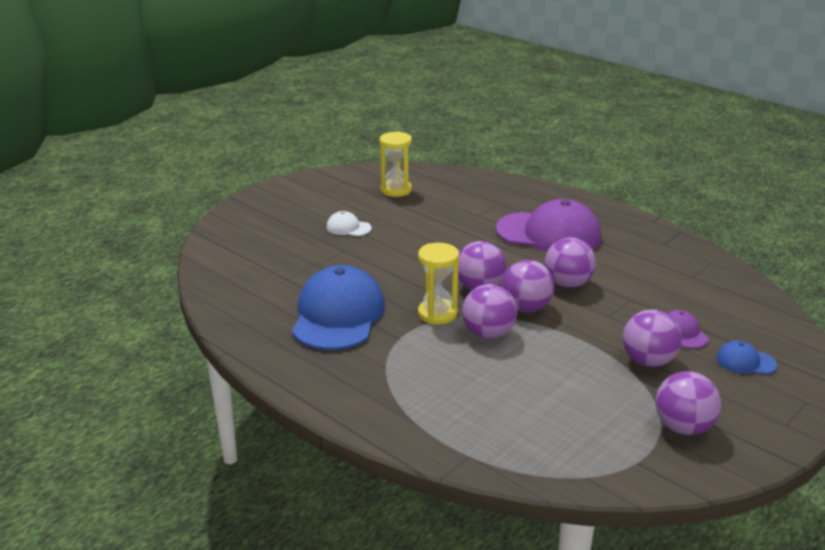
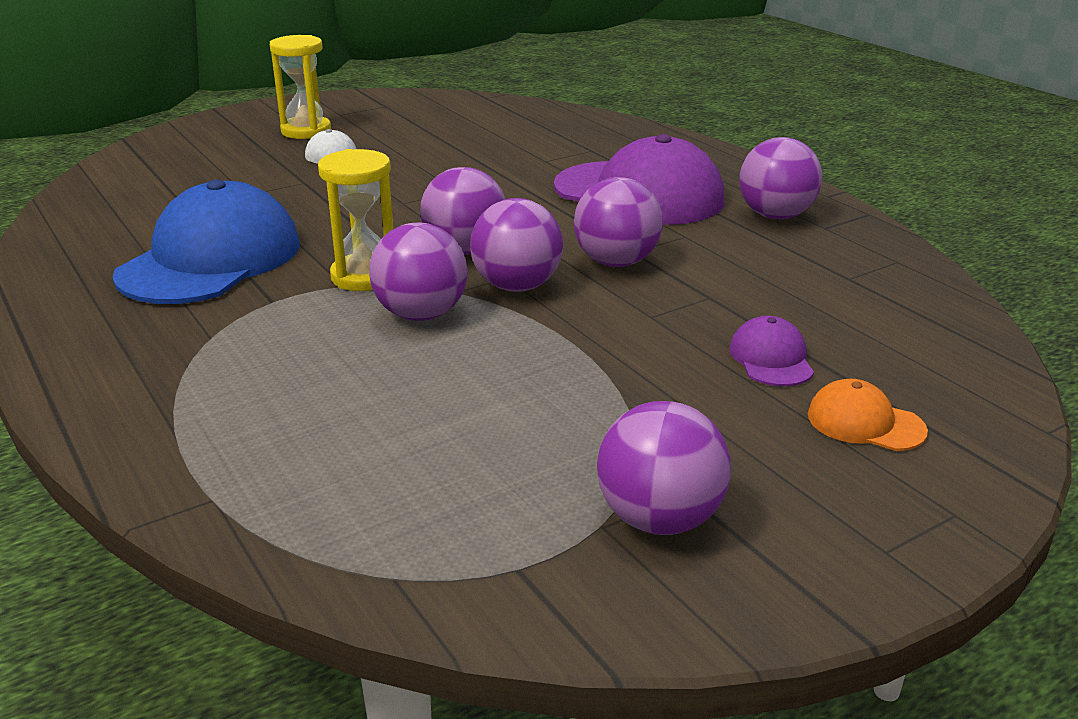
camera: 15 degrees right, 0 degrees up
(396, 190) = (449, 121): yellow hourglass -> yellow hourglass (306, 131)
(648, 361) = (672, 394): purple ball -> purple ball (775, 216)
(745, 361) = (865, 423): blue cap -> orange cap

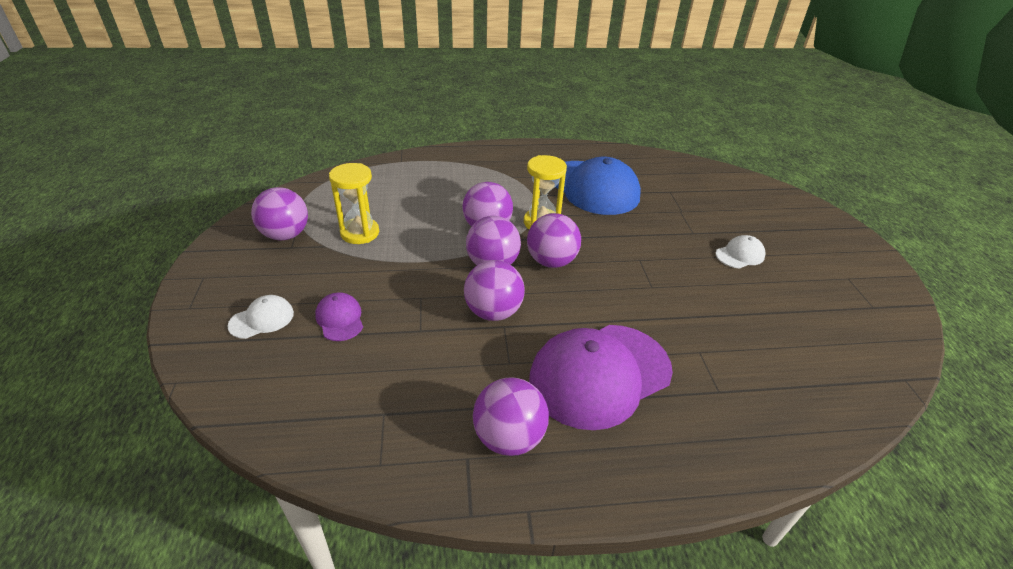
camera: 115 degrees right, 10 degrees up
(306, 131) = (803, 254): yellow hourglass -> yellow hourglass (360, 233)
(771, 358) = (340, 319): purple cap -> purple cap turned 135 degrees counterclockwise
(865, 423) = (262, 319): orange cap -> white cap

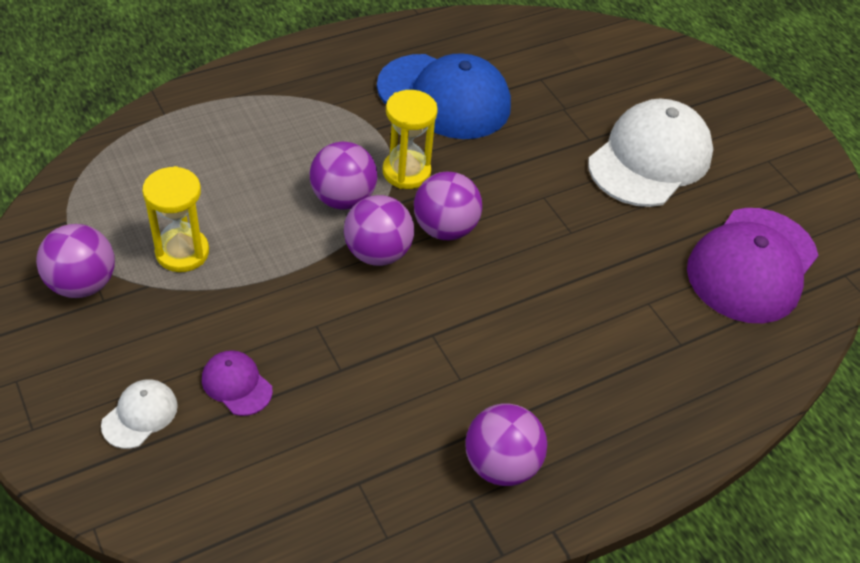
camera: 25 degrees left, 10 degrees up
(493, 312) = (411, 320): purple ball -> none
(599, 374) = (559, 363): purple cap -> purple cap (752, 265)
(740, 255) = (650, 159): white cap -> white cap, size x2.26

